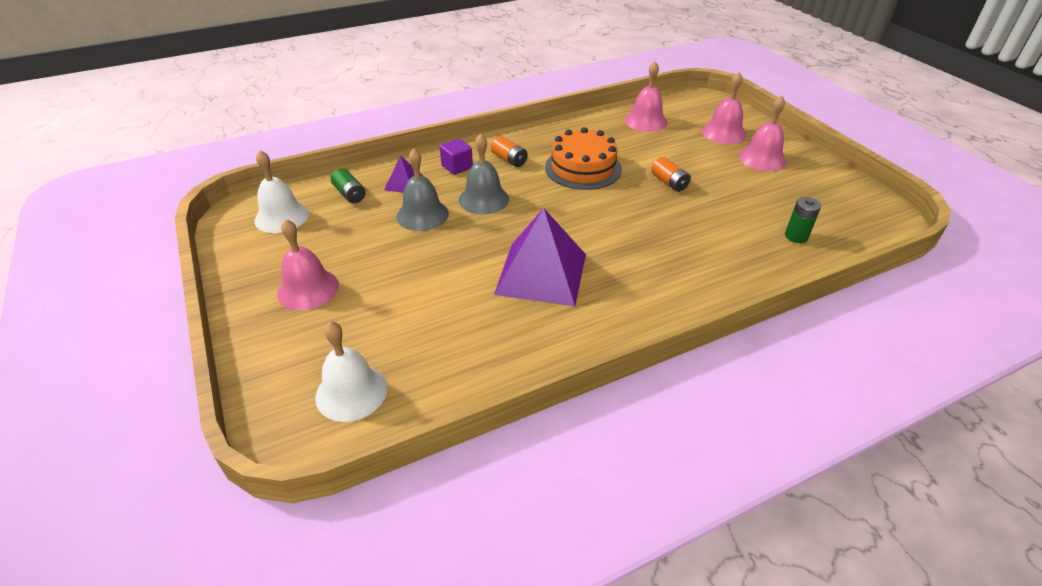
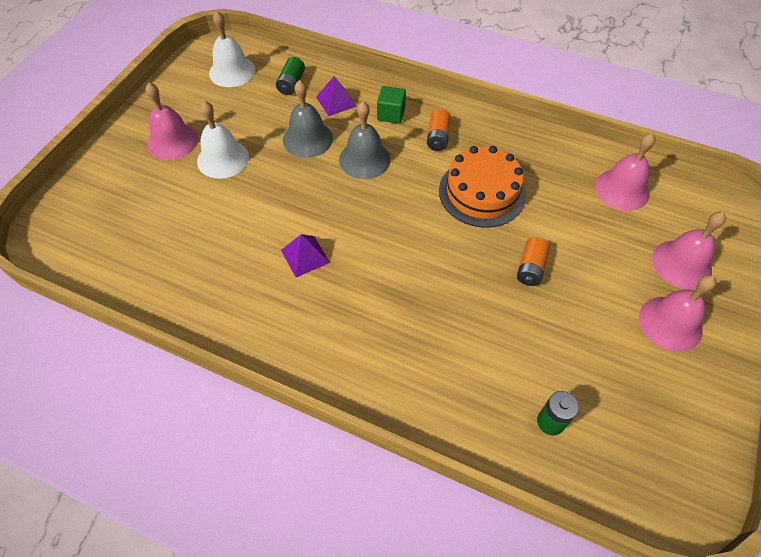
camera: 50 degrees right, 15 degrees up
(351, 392) = (98, 234): white bell -> white bell (223, 159)
(457, 167) = (391, 114): purple cube -> green cube
(541, 273) = (305, 256): purple pyramid -> purple pyramid, size x0.48

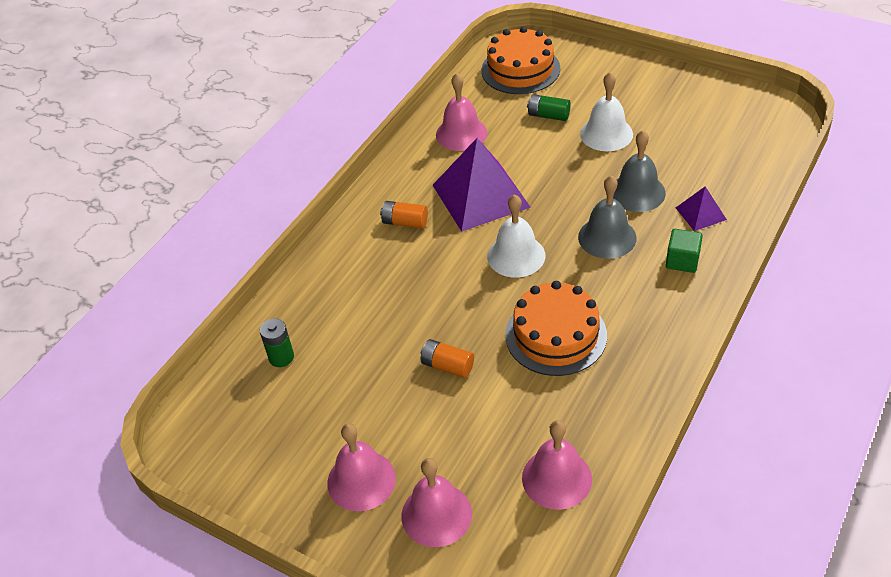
camera: 100 degrees right, 10 degrees down
(96, 230) = (520, 69): none -> orange cake
(173, 141) = (630, 99): pink bell -> pink bell (461, 133)
(232, 71) = (743, 129): white bell -> white bell (516, 255)
(291, 84) = (727, 176): green battery -> green battery (548, 115)
(305, 256) = (480, 195): purple pyramid -> purple pyramid, size x2.10
(438, 137) = (644, 301): orange battery -> orange battery (405, 222)

